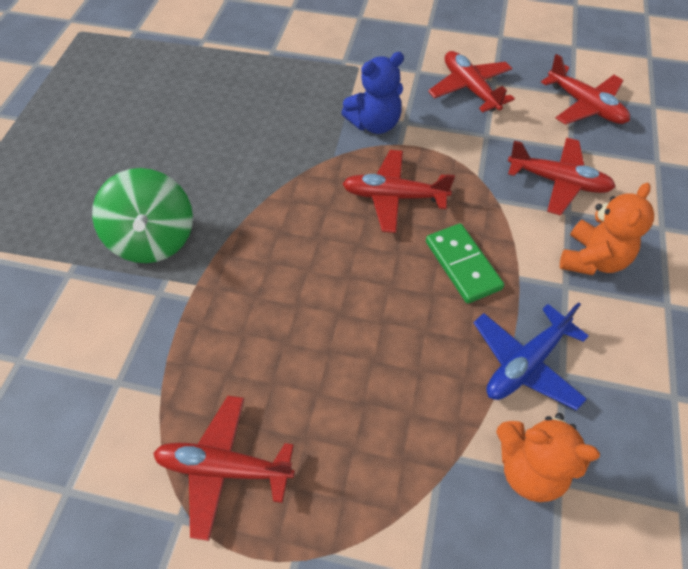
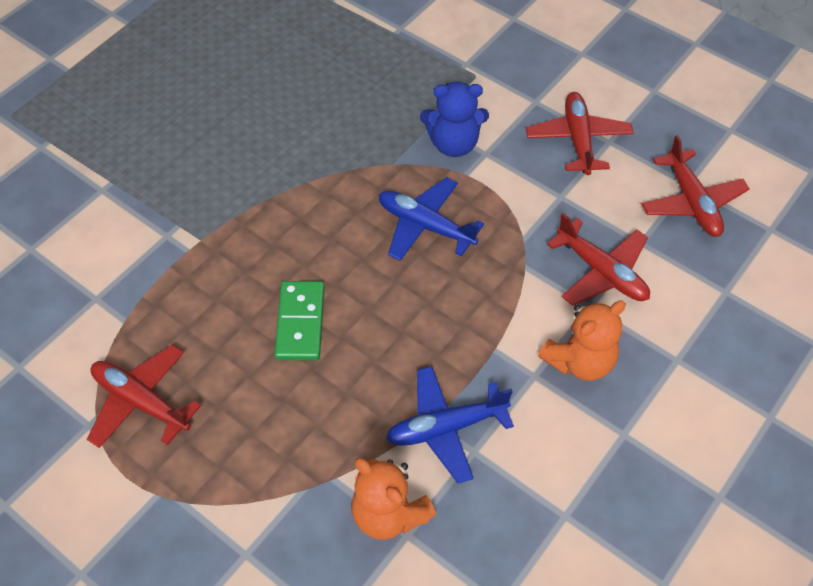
camera: 25 degrees right, 0 degrees up
(153, 239) = (186, 184): green spinning top -> none
(394, 197) = (425, 226): red plane -> blue plane
(463, 265) = (448, 316): green domino -> green domino (300, 322)

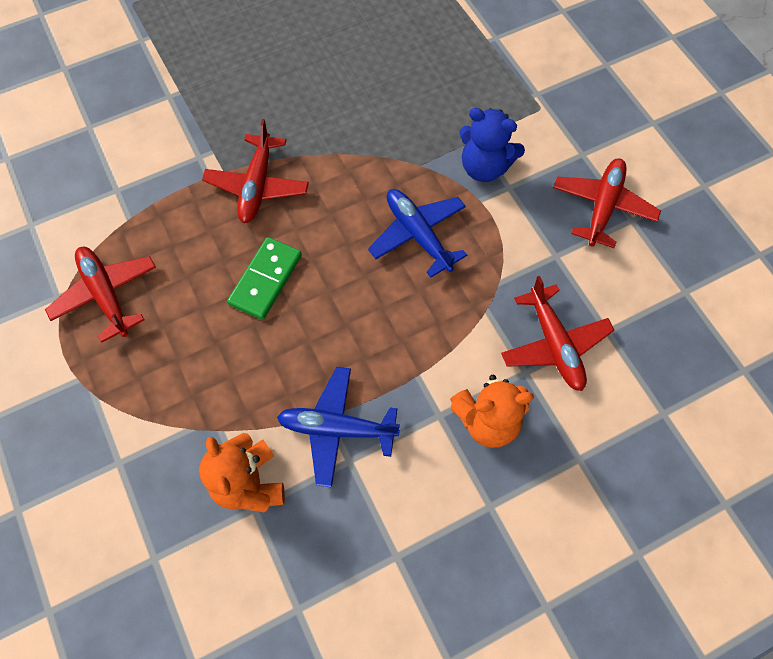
camera: 25 degrees right, 10 degrees up
(691, 202) = (679, 311): red plane -> red plane (257, 186)

